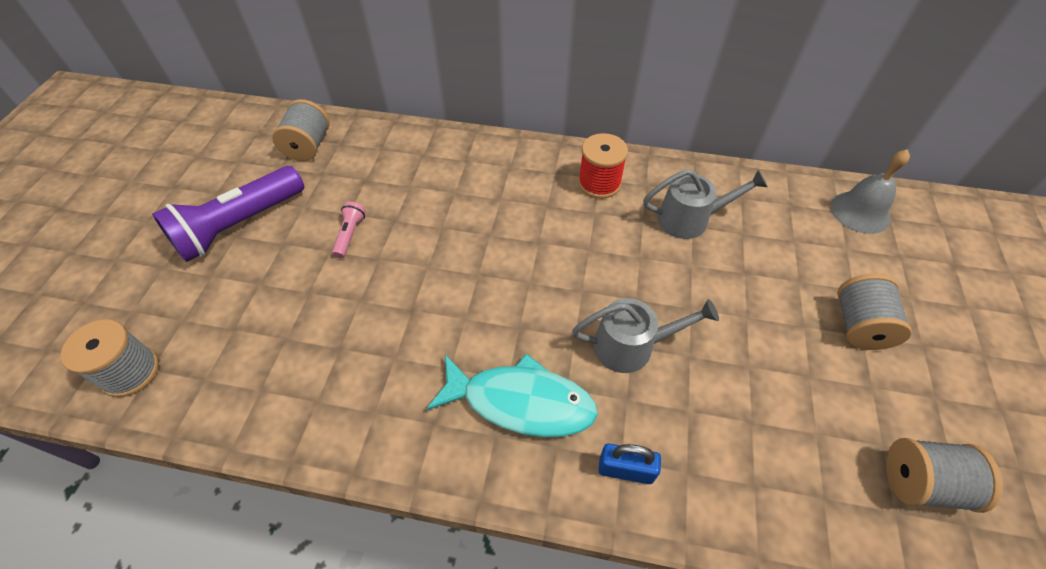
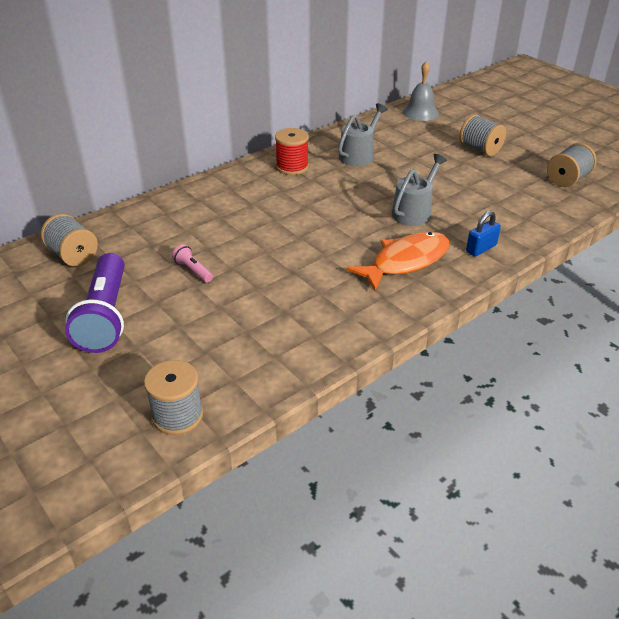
camera: 50 degrees left, 15 degrees down
(520, 402) = (405, 261): turquoise fish -> orange fish

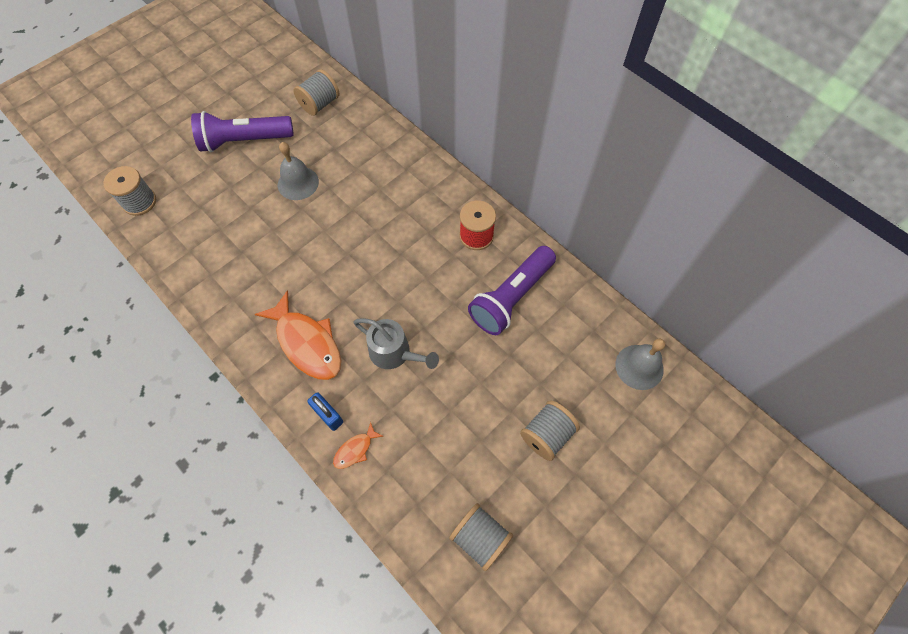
camera: 85 degrees right, 25 degrees up
(193, 270) = (298, 183): pink flashlight -> grey bell
(359, 155) = (511, 297): grey watering can -> purple flashlight
(511, 234) = (355, 450): none -> orange fish

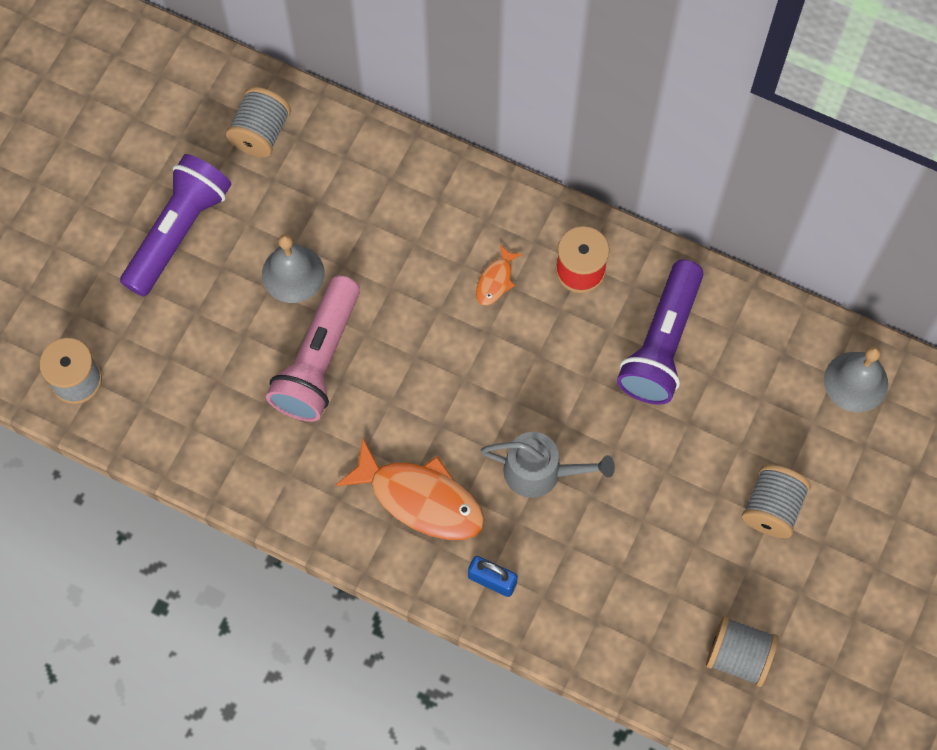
camera: 20 degrees left, 5 degrees up
(244, 141) = (178, 232): purple flashlight -> purple flashlight turned 150 degrees clockwise
(287, 236) = (318, 360): none -> pink flashlight
(355, 450) = (546, 610): orange fish -> orange fish (495, 280)

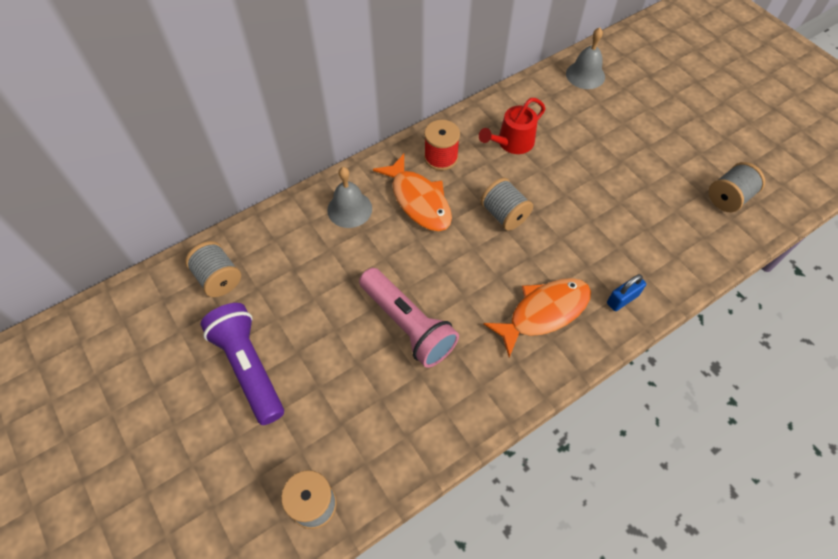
camera: 60 degrees left, 10 degrees down
(293, 273) = (334, 309): grey bell -> grey bell (349, 209)
(495, 280) = (418, 201): orange fish -> orange fish, size x2.13
(540, 472) = (560, 238): grey watering can -> none
(661, 344) = (512, 143): purple flashlight -> red watering can
(772, 508) = (642, 141): grey spool -> grey spool (504, 214)

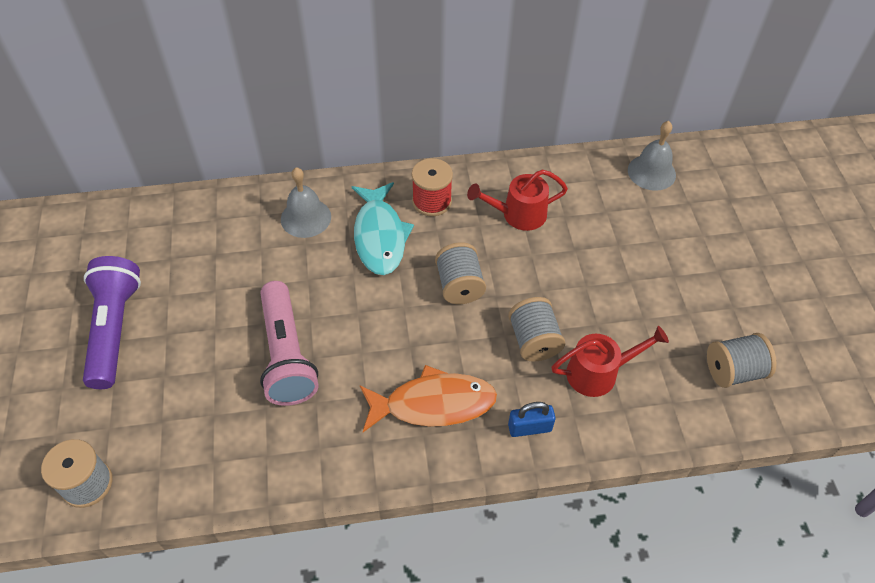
camera: 25 degrees right, 5 degrees down
(218, 278) = (142, 235): grey spool -> grey spool (534, 341)
(418, 201) = (379, 236): orange fish -> turquoise fish
(643, 238) = (598, 373): none -> red watering can

